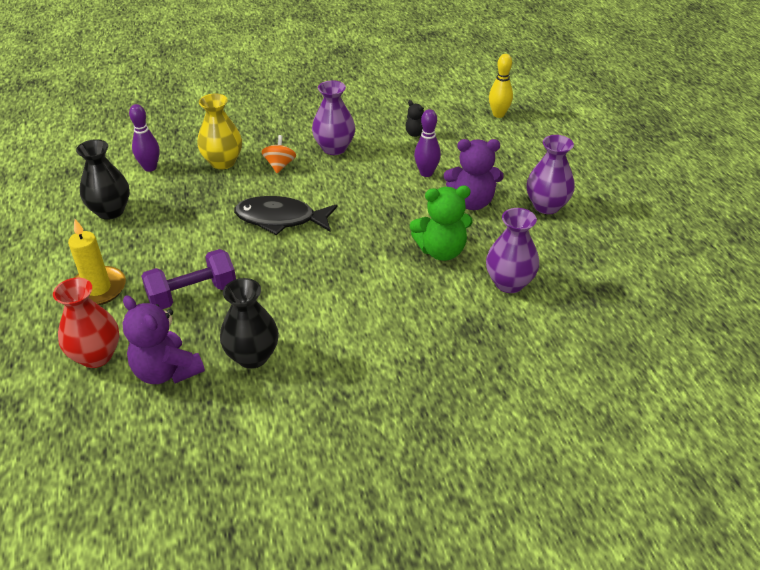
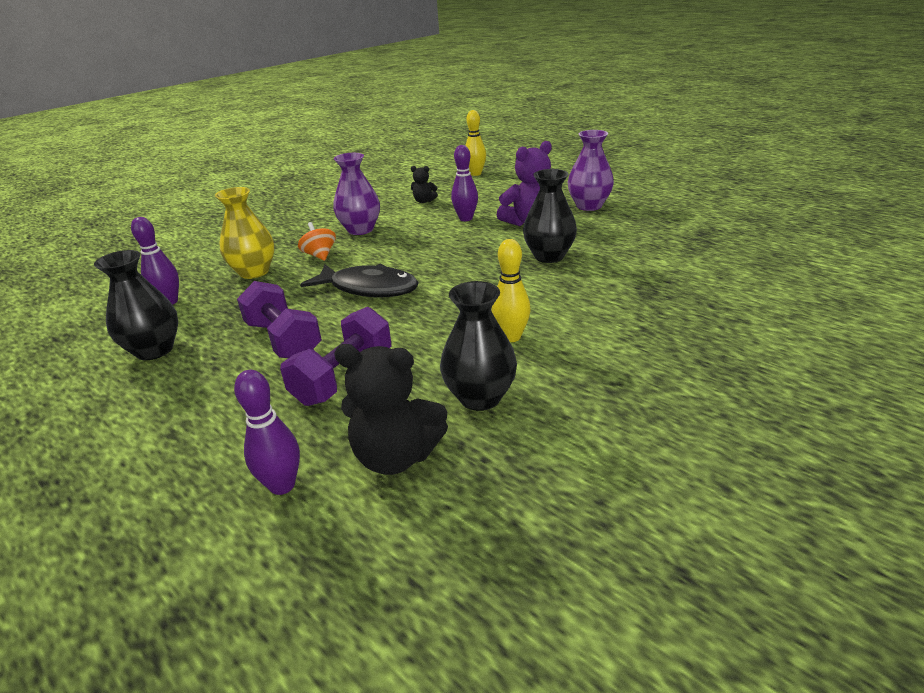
camera: 30 degrees left, 10 degrees down
(96, 356) = (282, 485): red vase -> purple bowling pin
(98, 289) = (212, 421): yellow candle -> none
(166, 371) = (396, 456): purple teddy bear -> black teddy bear
(186, 242) = (284, 340): none -> purple dumbbell
(280, 219) = (369, 288): black fish -> black fish turned 135 degrees counterclockwise
(324, 317) = (511, 337): none -> yellow bowling pin
(441, 251) = (549, 256): green teddy bear -> black vase
(509, 283) = (632, 254): purple vase -> none

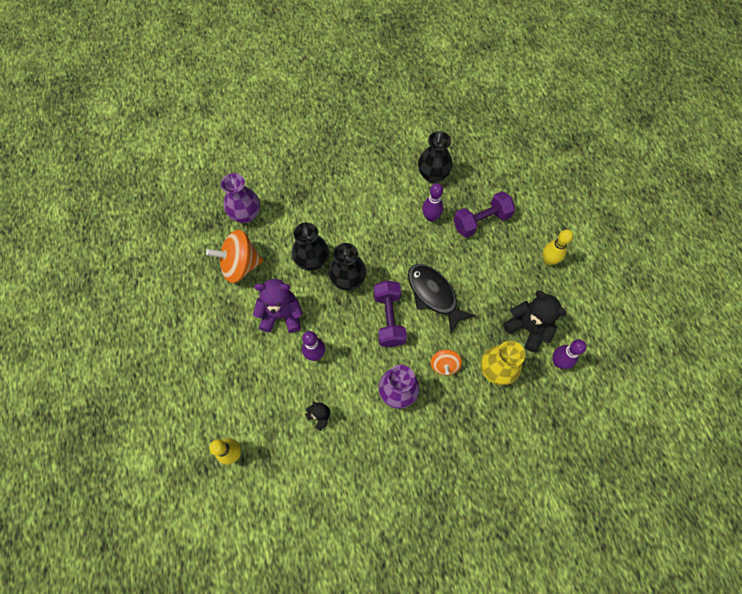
camera: 150 degrees left, 35 degrees up
(154, 350) = (569, 304): black vase -> black vase (348, 280)
(282, 485) = (525, 175): purple bowling pin -> purple bowling pin (430, 217)
(284, 340) = (499, 270): purple dumbbell -> purple dumbbell (389, 318)
(396, 456) = (480, 165): black teddy bear -> black teddy bear (528, 328)
(511, 337) = (392, 202): yellow bowling pin -> yellow bowling pin (548, 260)
(589, 206) = (222, 310): purple vase -> purple vase (246, 214)
(619, 228) = (240, 265): none -> orange spinning top

